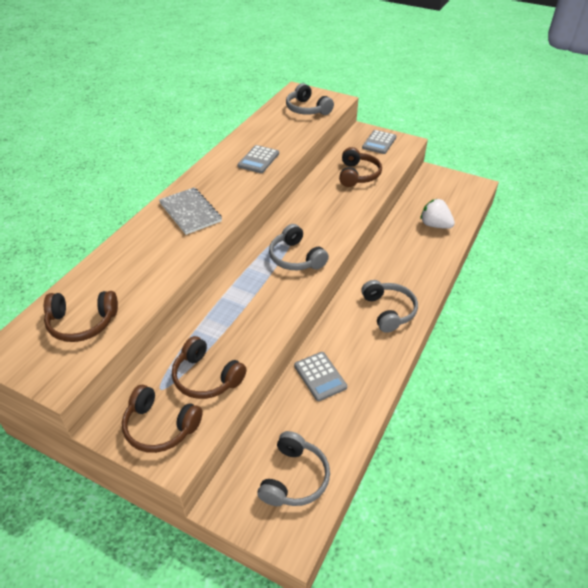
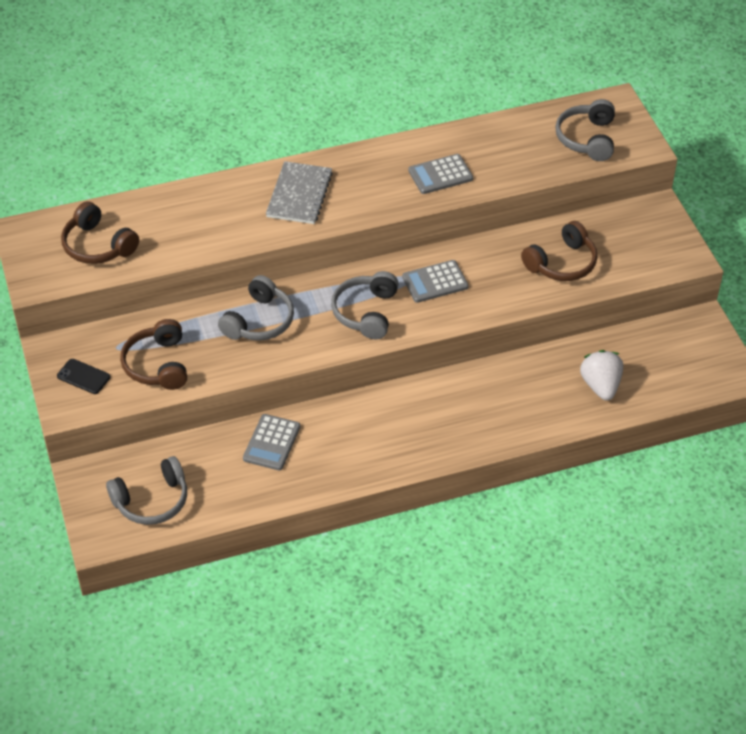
camera: 45 degrees right, 5 degrees up
(160, 427) = (83, 376): brown headphones -> black phone
(379, 142) = (652, 237): grey calculator -> grey calculator (435, 282)
(389, 311) = (414, 435): grey headphones -> grey headphones (259, 321)

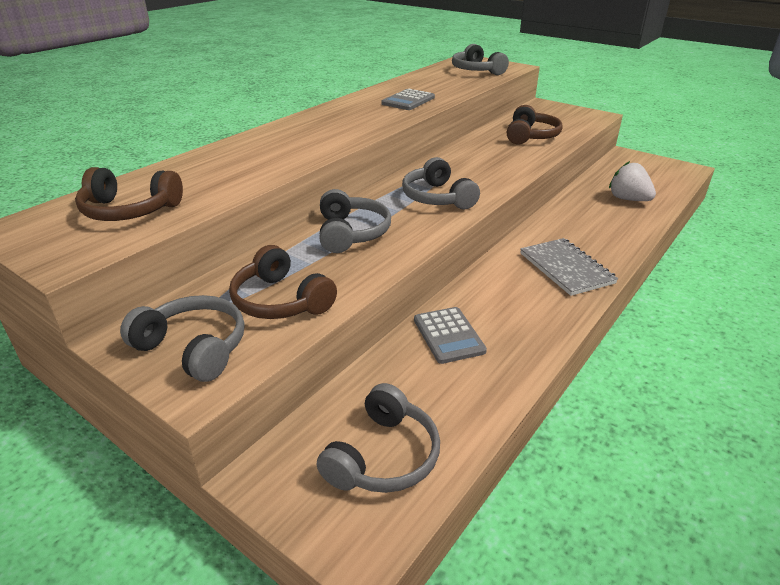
camera: 35 degrees left, 15 degrees down
(83, 376) = (194, 347): black phone -> grey headphones
(299, 195) = (311, 133): grey notebook -> grey notebook (566, 268)
(435, 282) = (463, 168): grey calculator -> none

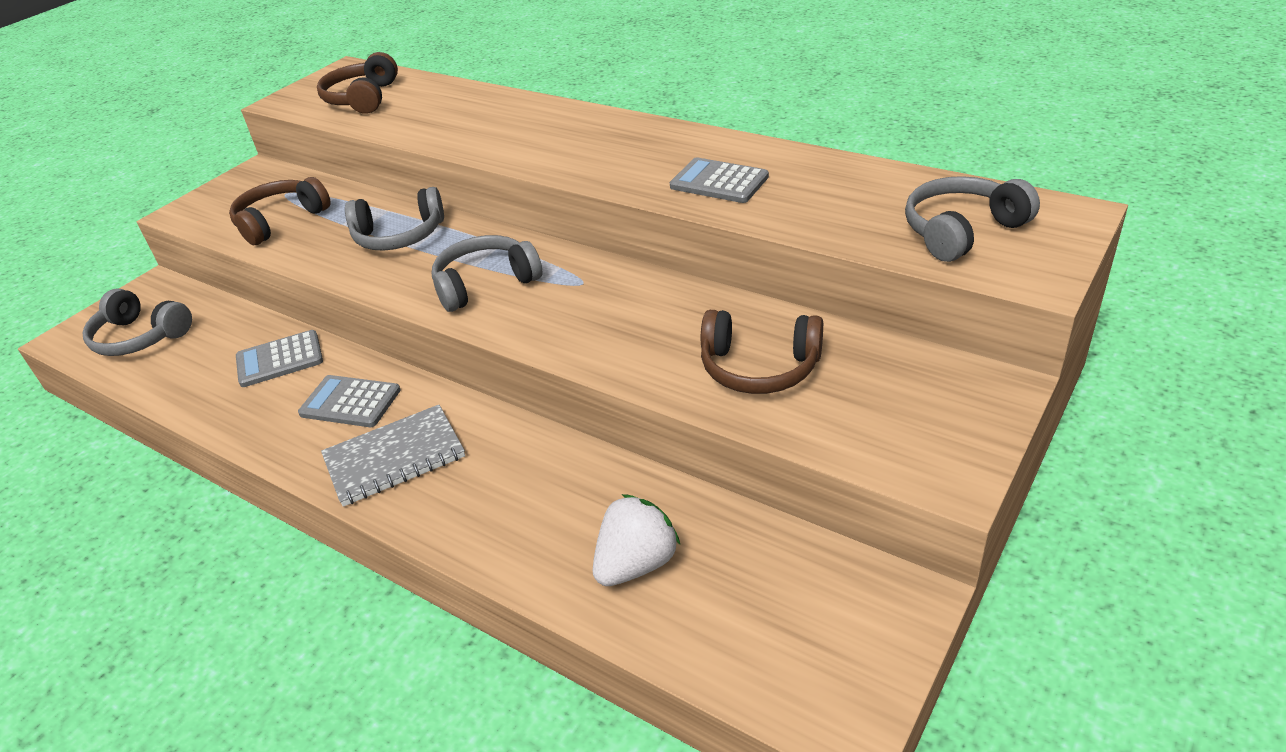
camera: 90 degrees right, 5 degrees up
(194, 347) = (231, 199): grey headphones -> none
(509, 291) = (350, 402): none -> grey calculator

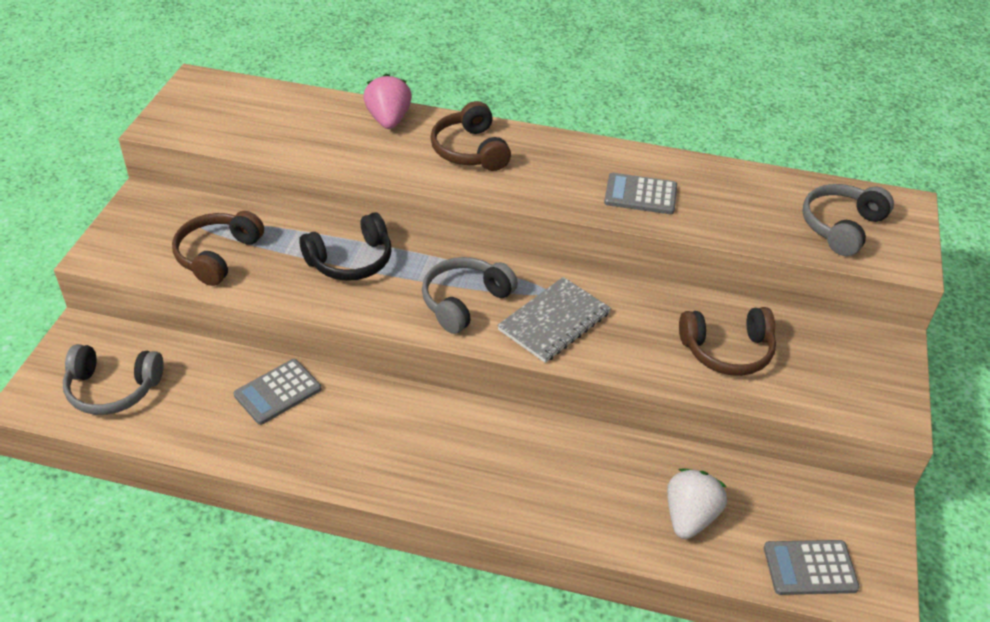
camera: 25 degrees left, 5 degrees up
(350, 402) = (375, 423): grey calculator -> grey calculator (810, 568)
(362, 98) = (246, 119): brown headphones -> brown headphones (470, 150)
(394, 457) = (448, 467): grey notebook -> grey notebook (554, 321)
(399, 236) = (351, 261): grey headphones -> black headphones
(495, 104) = (388, 120): none -> pink strawberry

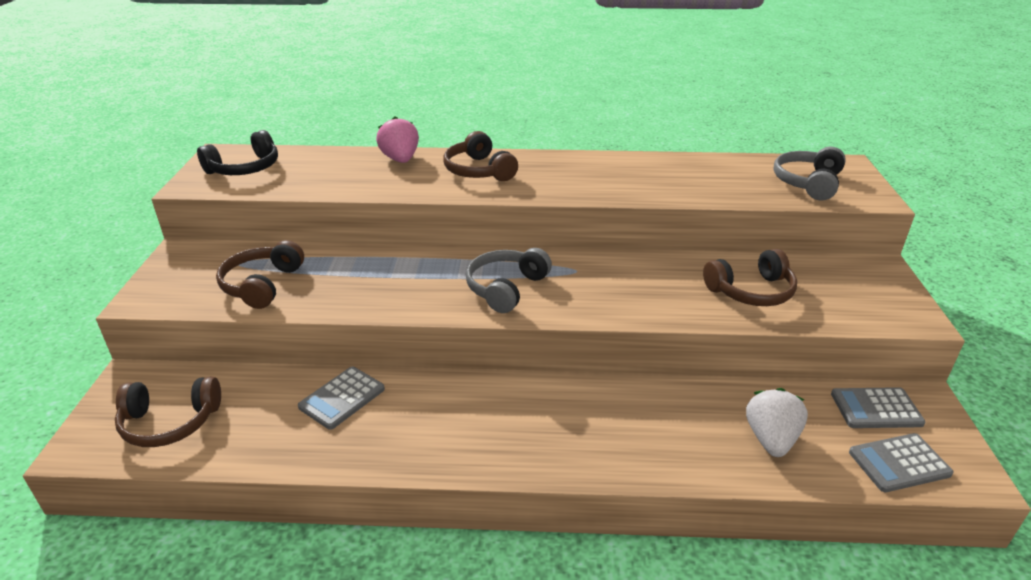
camera: 10 degrees left, 10 degrees down
(113, 389) = (170, 422): grey headphones -> brown headphones
(351, 261) = (391, 272): black headphones -> black headphones (245, 168)
(554, 321) = (592, 291): grey notebook -> none
(640, 195) = (636, 182): grey calculator -> grey calculator (876, 409)

